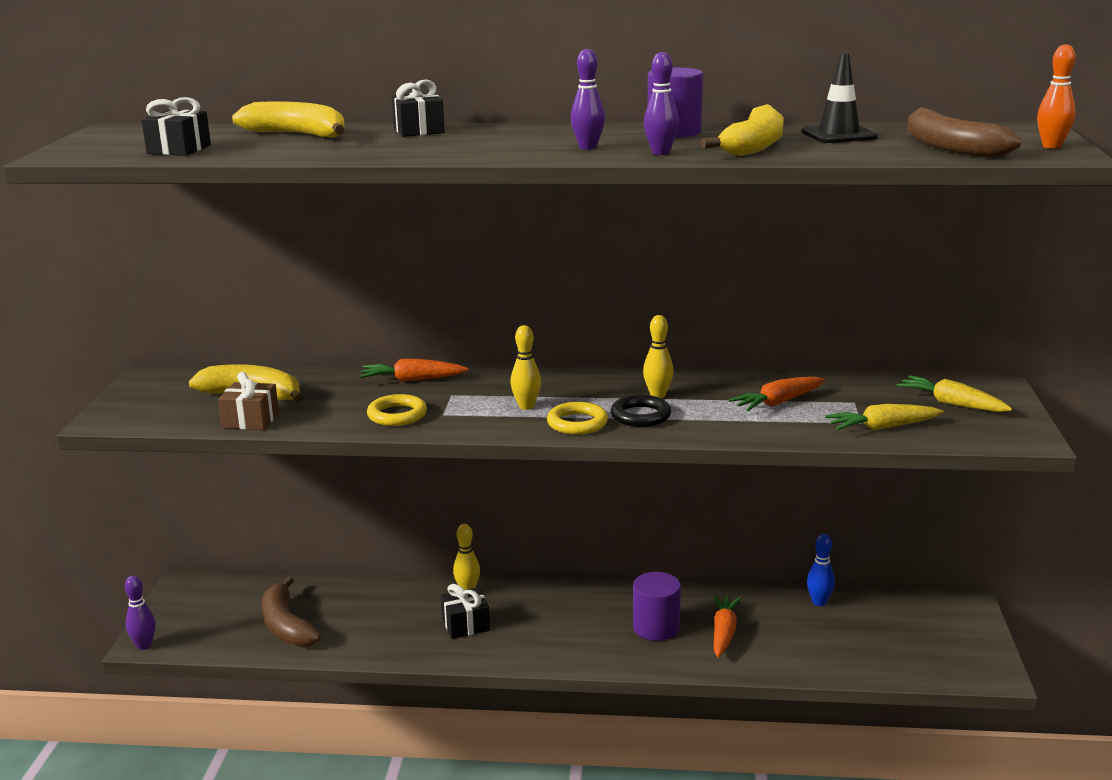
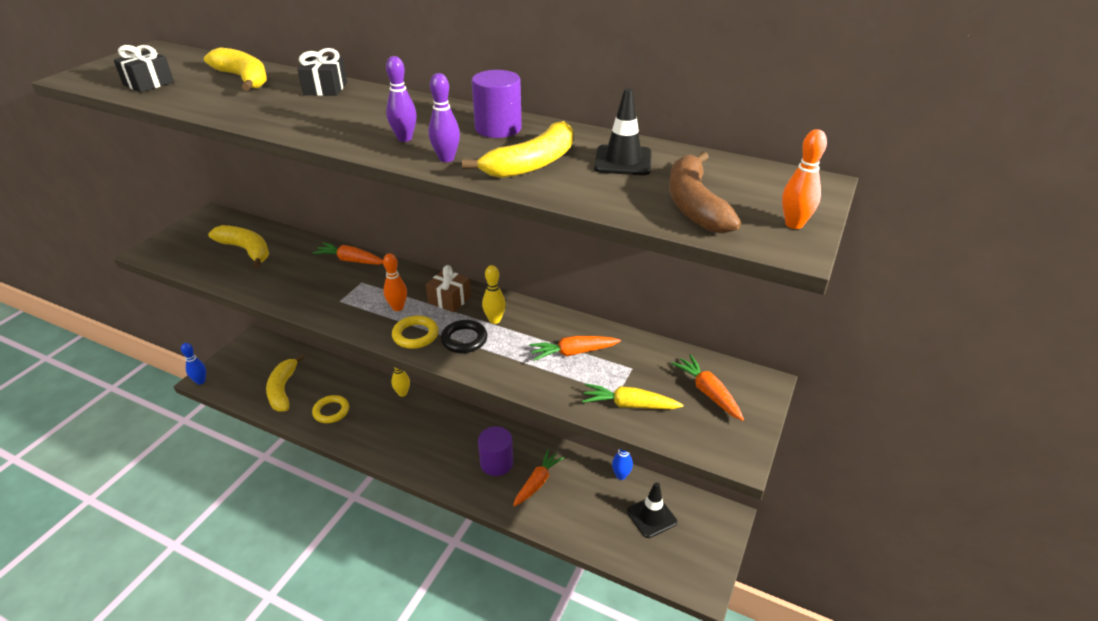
camera: 20 degrees right, 15 degrees up
(144, 645) = (200, 381): purple bowling pin -> blue bowling pin
(250, 420) = (224, 274): brown gift -> brown gift (449, 300)
(286, 625) = (283, 389): brown banana -> yellow banana
(397, 415) = (311, 294): yellow ring -> yellow ring (331, 411)
(466, 624) = (382, 422): black gift -> none
(526, 406) = (398, 307): yellow bowling pin -> orange bowling pin
(885, 629) = (651, 516): none -> black traffic cone
(951, 404) = (708, 392): yellow carrot -> orange carrot

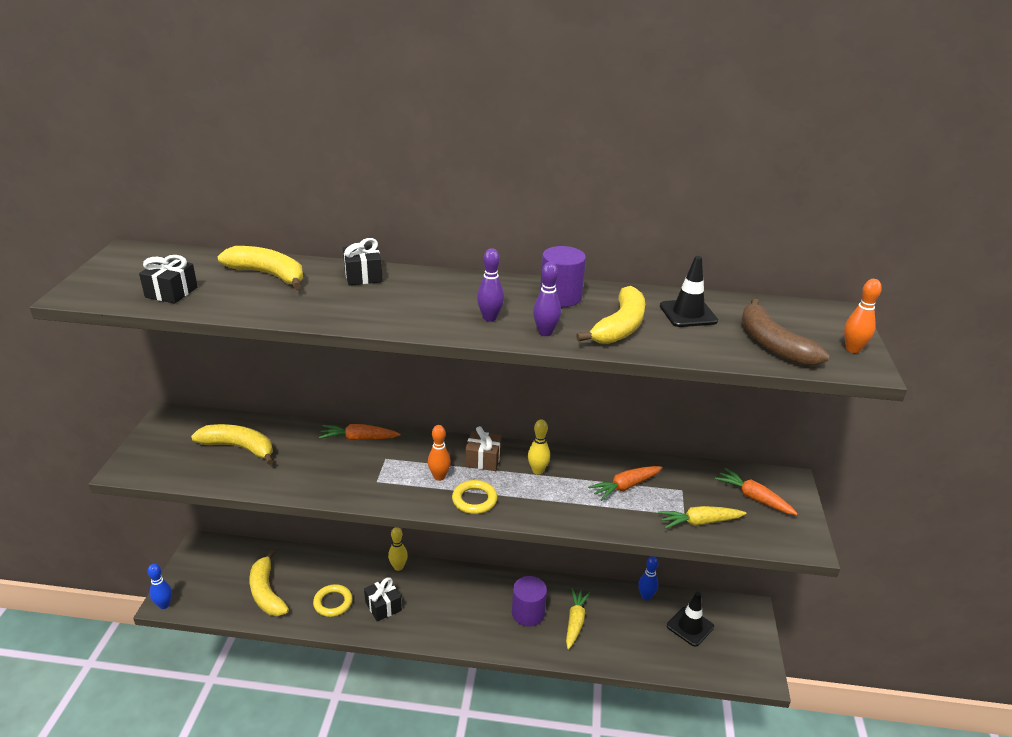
camera: 20 degrees left, 5 degrees down
(371, 424) = (383, 606): none -> black gift
(464, 339) = (522, 494): black ring -> none
(537, 482) = (575, 622): orange carrot -> yellow carrot

